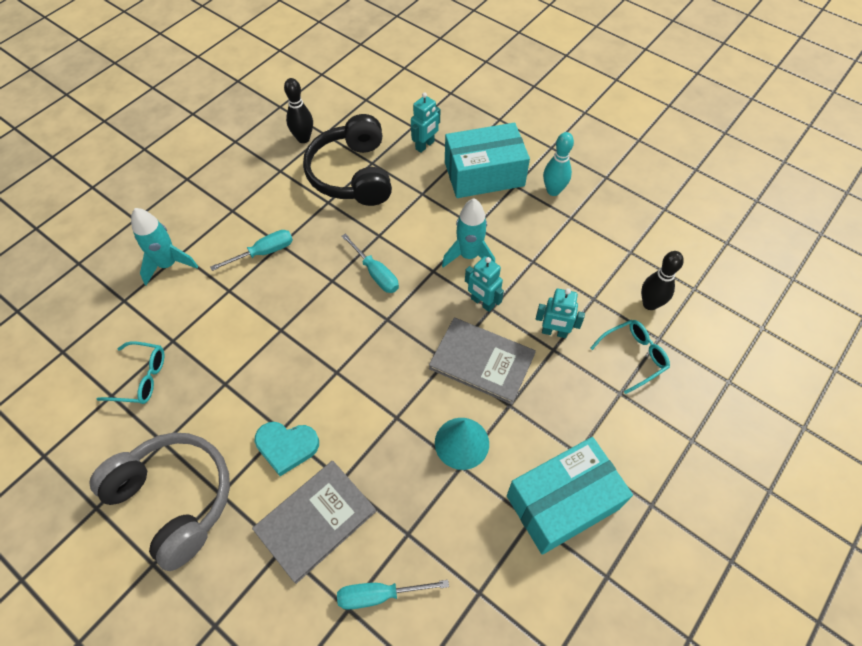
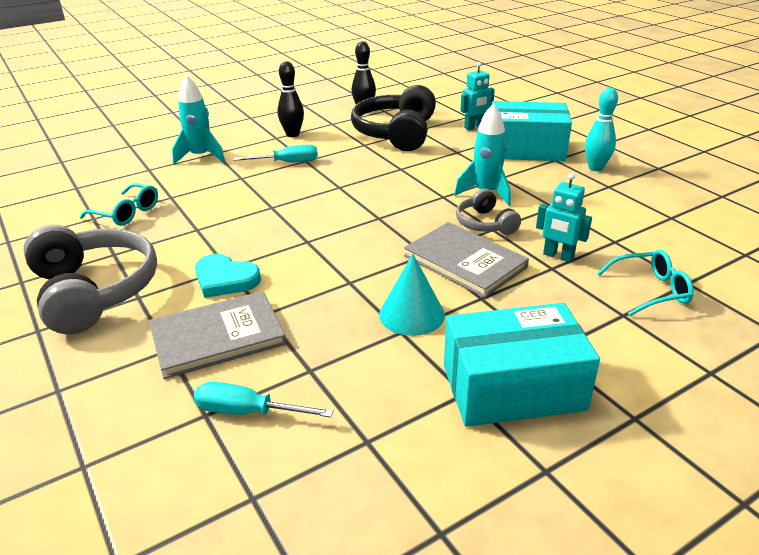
camera: 20 degrees right, 25 degrees down
(376, 273) = (384, 189): turquoise screwdriver -> none
(482, 303) = (485, 224): turquoise robot -> grey headphones
(650, 304) = (684, 256): black bowling pin -> black bowling pin (292, 134)

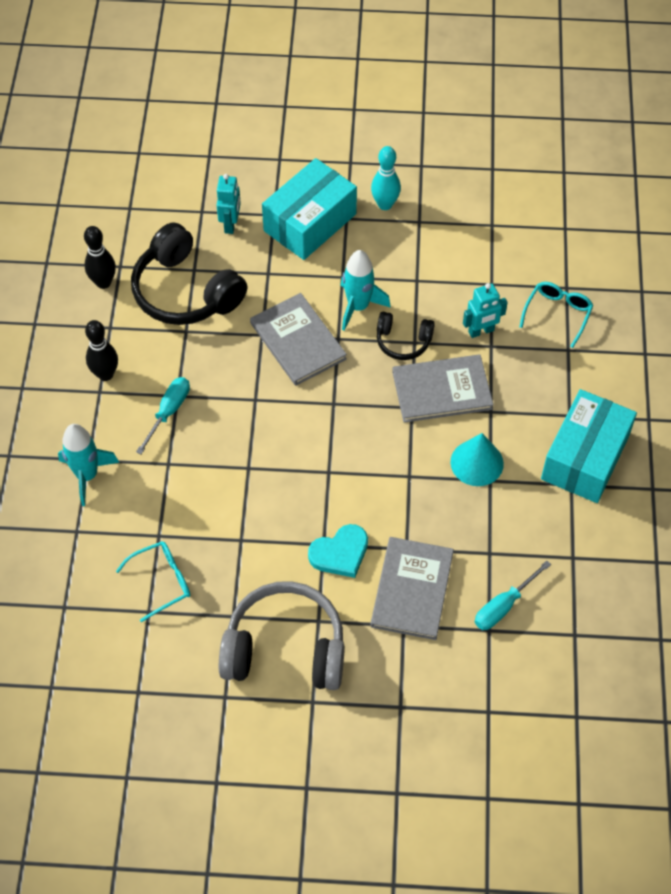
camera: 55 degrees left, 25 degrees up
(416, 182) = (298, 341): none -> grey book
(485, 224) = (403, 341): grey headphones -> black headphones

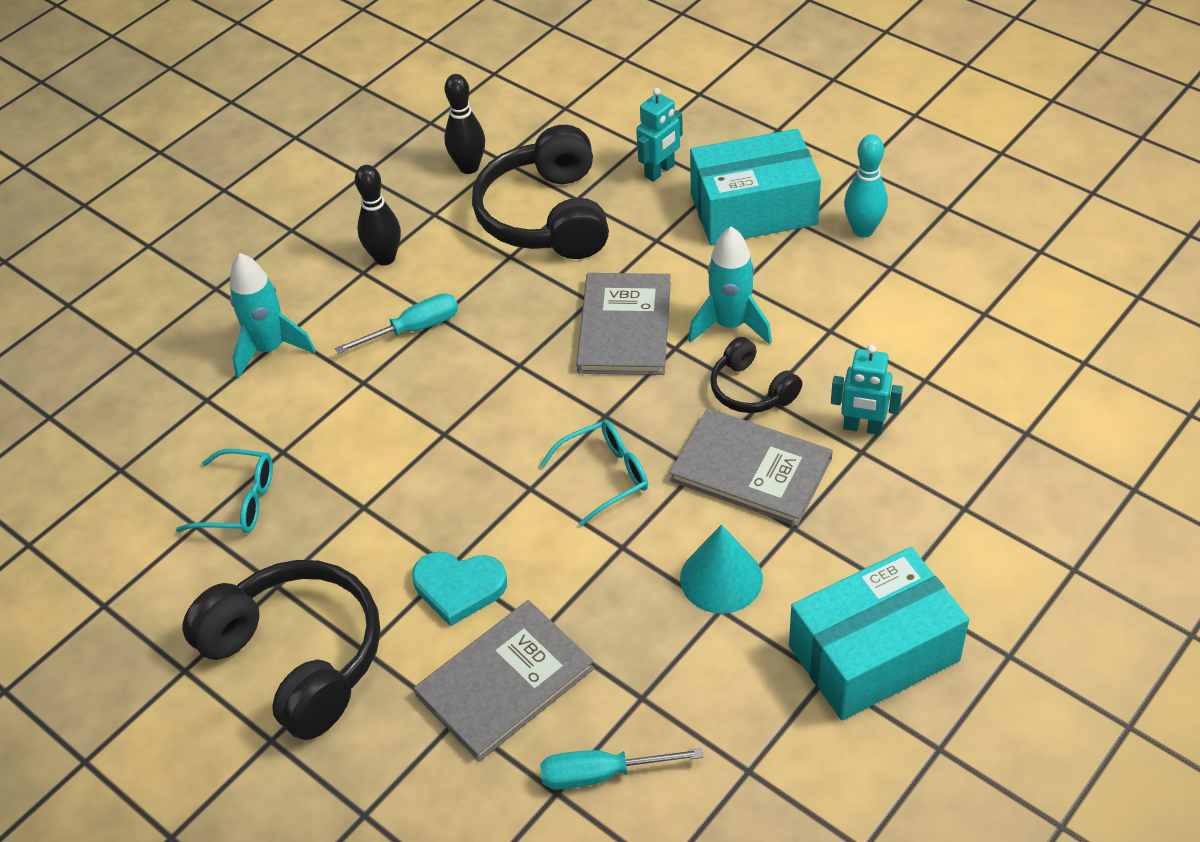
camera: 40 degrees right, 10 degrees down
(285, 648) = (297, 658): grey headphones -> black headphones
(557, 314) = (986, 458): turquoise glasses -> turquoise glasses (605, 475)

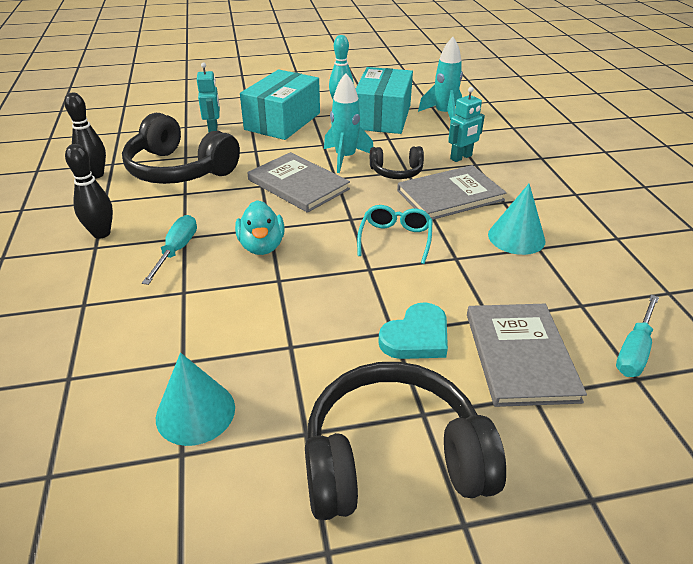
camera: 55 degrees left, 10 degrees down
(239, 502) = (195, 412): turquoise glasses -> turquoise cone
(270, 349) = (82, 319): turquoise rocket -> turquoise rocket (443, 114)
(482, 382) = (262, 246): none -> turquoise duck
(874, 653) = (613, 218): turquoise box -> turquoise box (382, 117)

